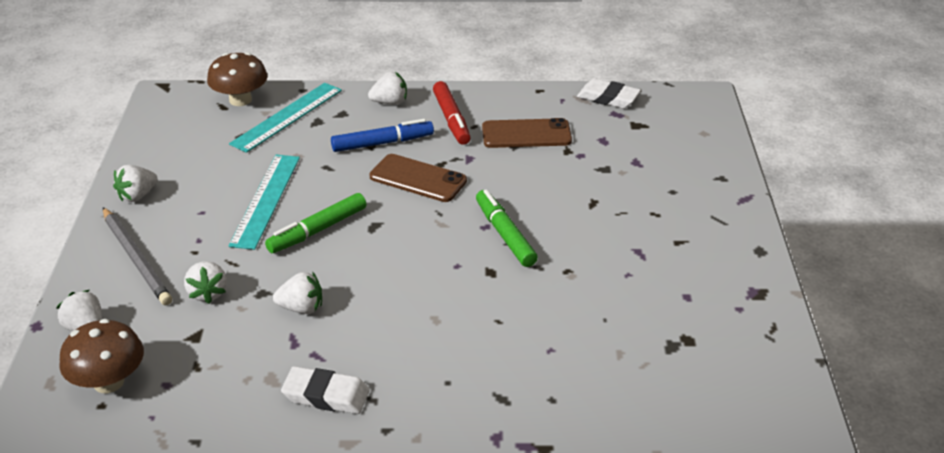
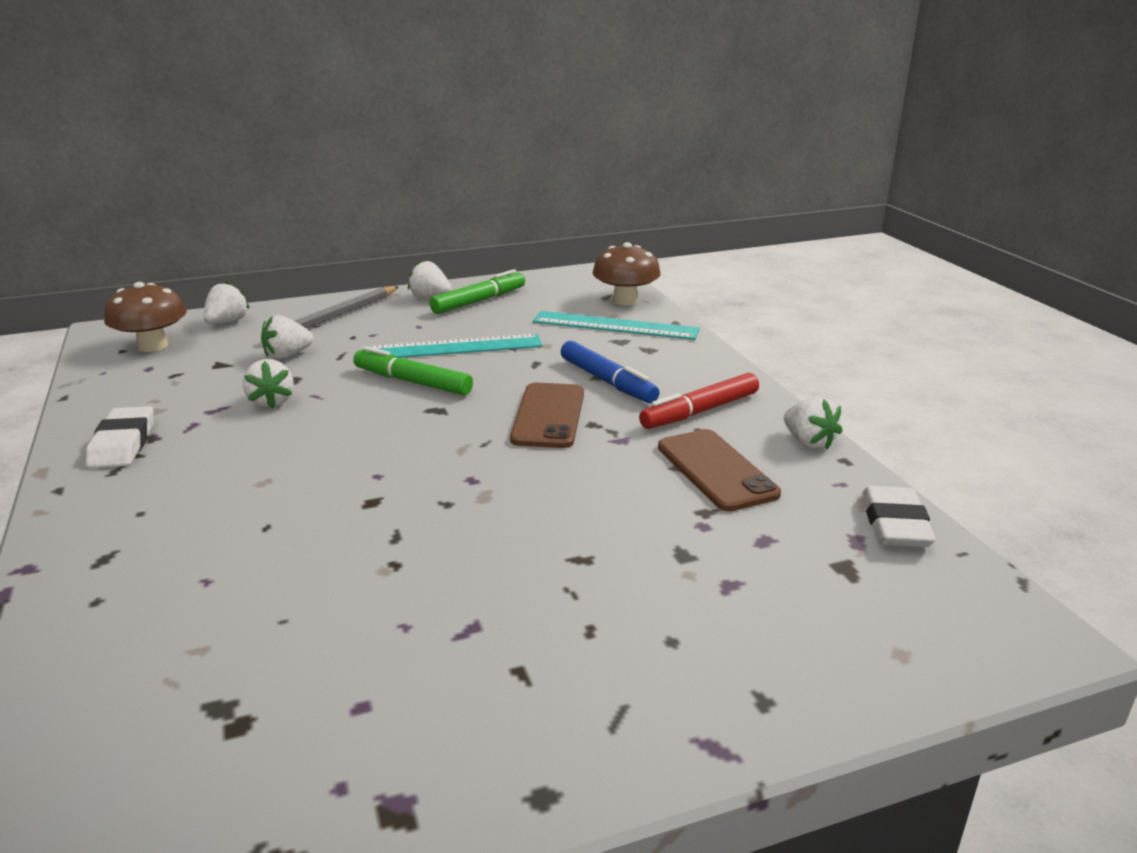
camera: 70 degrees right, 10 degrees down
(390, 102) = (699, 369): white strawberry -> white strawberry (808, 442)
(505, 234) = (459, 497): green marker -> green marker (479, 301)

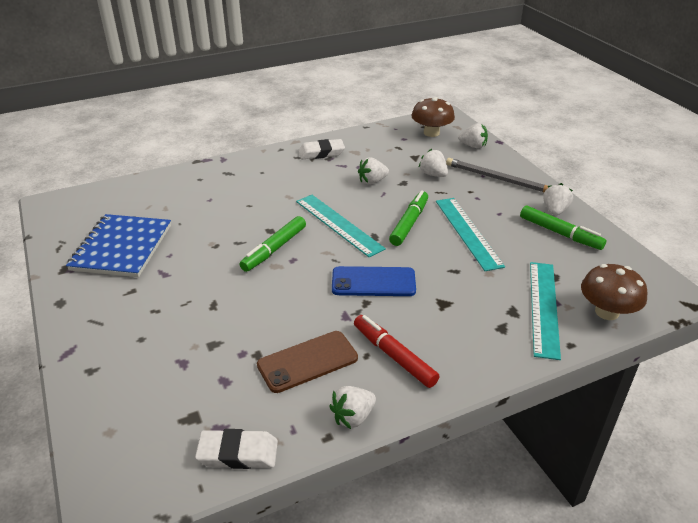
camera: 85 degrees right, 10 degrees up
(344, 709) = (121, 247): none -> blue notebook
(387, 435) = (338, 224): none -> turquoise ruler
(434, 497) = (274, 249): none -> green marker
(548, 416) = (373, 282): brown phone -> blue phone
(607, 381) = (433, 307): blue marker -> none

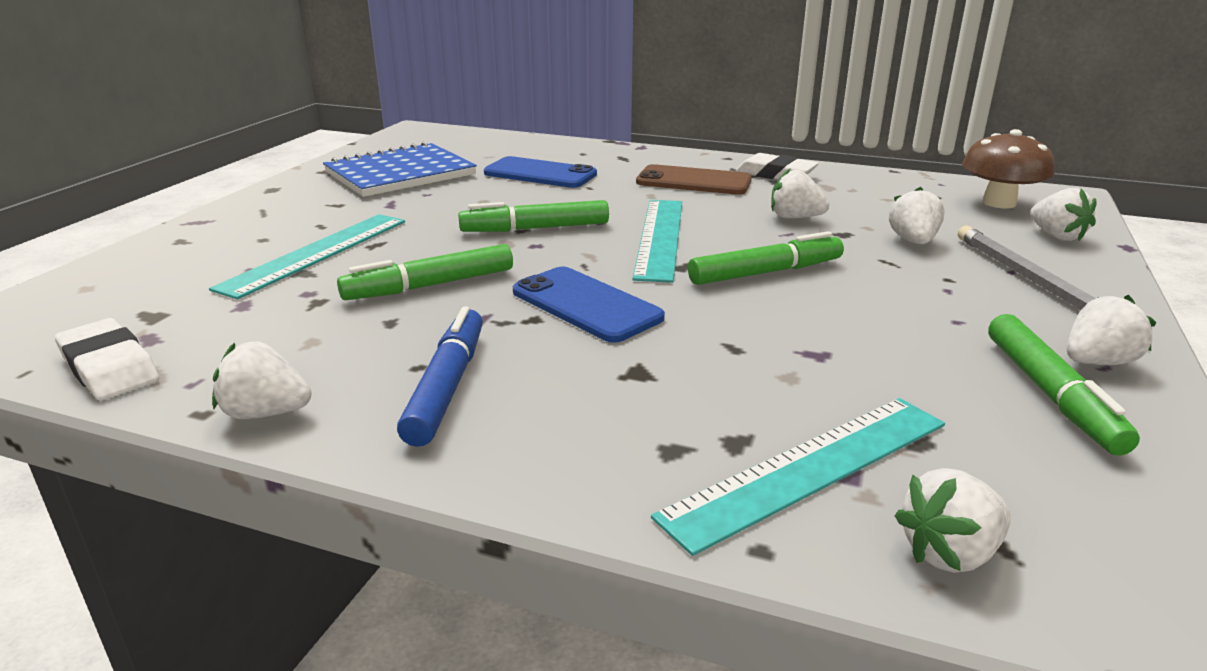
camera: 45 degrees right, 10 degrees down
(206, 207) = (540, 174): none -> blue phone
(291, 313) = (430, 286): none -> green marker
(307, 362) = (346, 334): brown phone -> brown phone (693, 181)
(394, 356) = (447, 386): red marker -> blue marker
(467, 232) = (847, 318): turquoise ruler -> turquoise ruler (316, 253)
(607, 312) = (949, 553): brown mushroom -> white strawberry

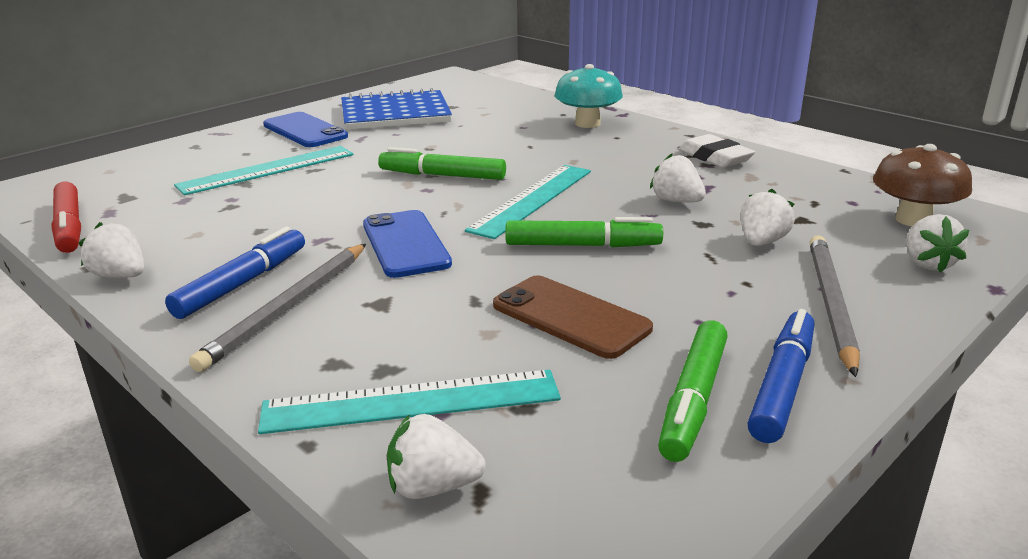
camera: 25 degrees right, 0 degrees up
(109, 367) = (69, 227): white eraser -> red marker
(430, 286) = (314, 208): green marker -> none
(540, 174) = (503, 128): blue phone -> blue phone (305, 131)
(540, 401) = (288, 308): none -> grey pencil
(619, 159) = (587, 123): none -> turquoise mushroom
(693, 181) = (627, 153): brown phone -> brown phone (570, 317)
(1097, 362) = (782, 385): white strawberry -> blue marker

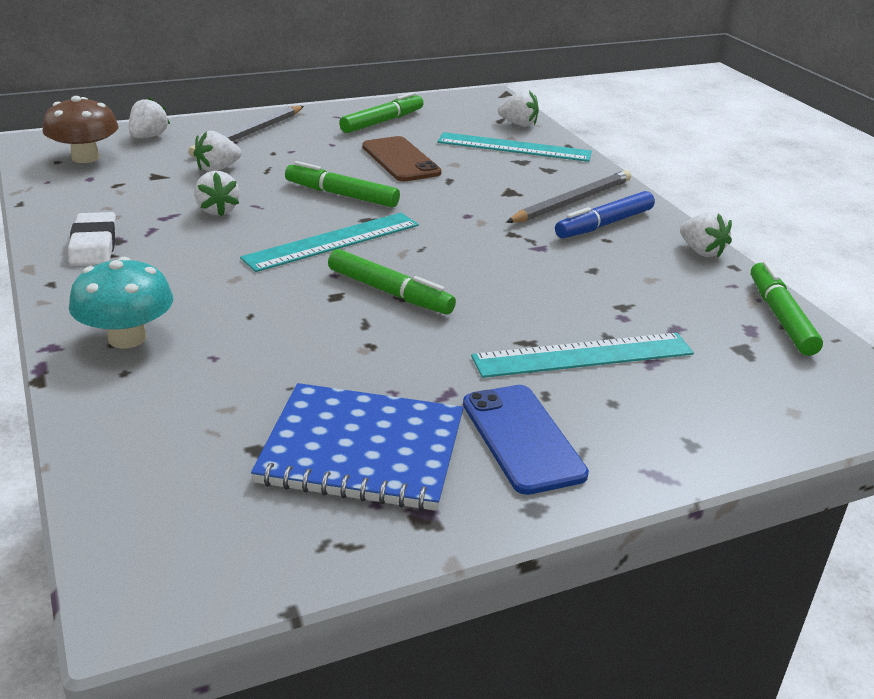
camera: 160 degrees left, 5 degrees up
(69, 227) = (780, 317): red marker -> green marker
(405, 244) = (472, 226): blue phone -> none
(782, 385) = (335, 117): blue marker -> none

